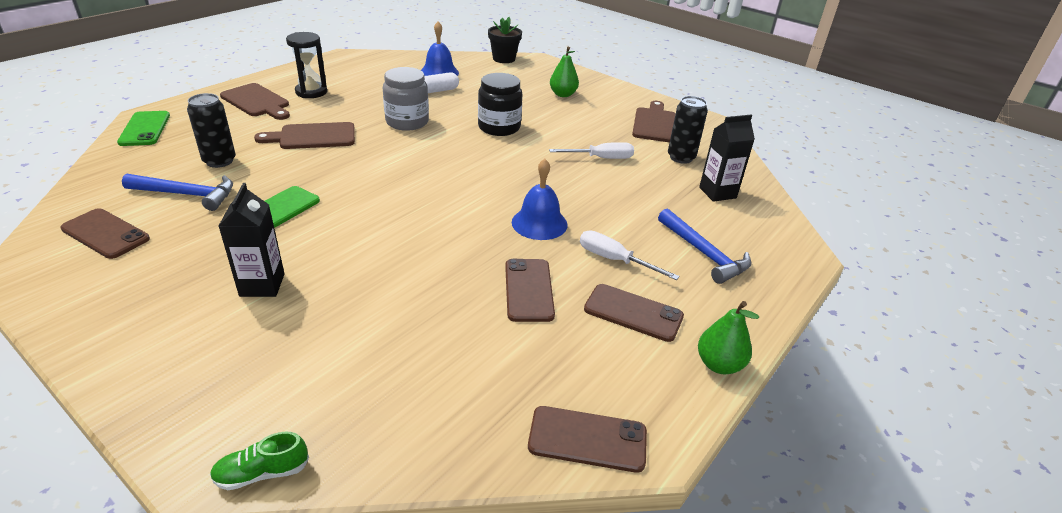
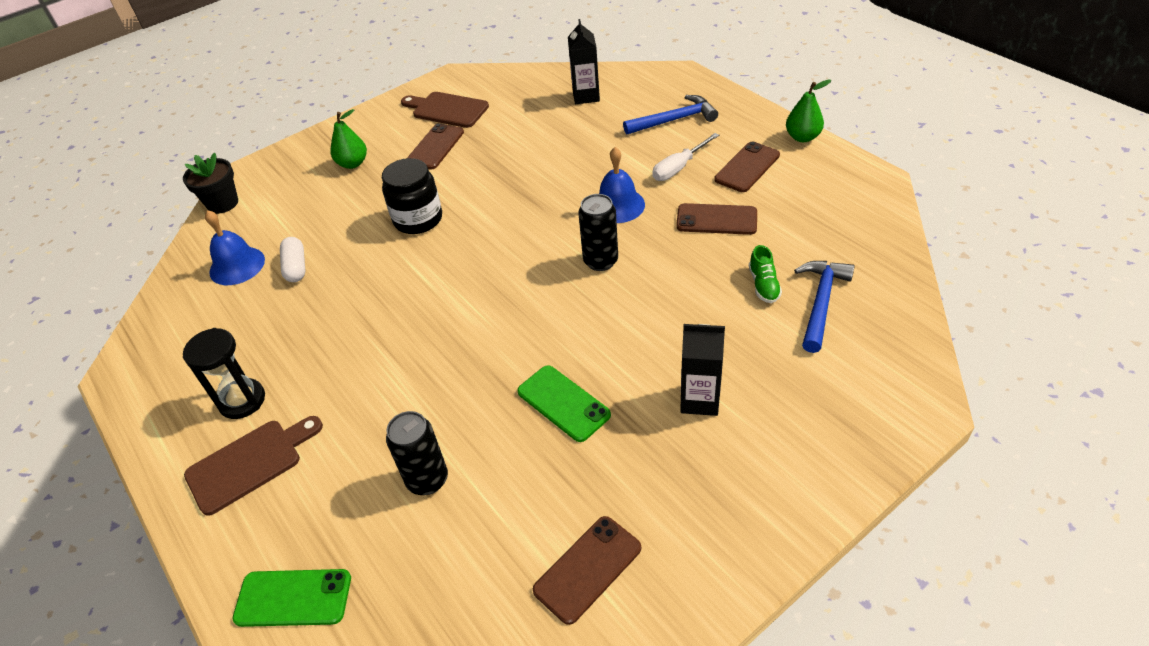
camera: 70 degrees left, 10 degrees up
(187, 194) = (508, 500): blue hammer -> blue hammer (820, 302)
(262, 473) = (925, 371): green shoe -> green shoe (763, 285)
(313, 137) = (387, 386): brown cutting board -> none
(407, 122) = (377, 297): grey jar -> none
(587, 439) = (875, 205): brown phone -> brown phone (435, 147)
(601, 158) = (508, 154): white screwdriver -> none
(681, 157) = (520, 105): black can -> black can (600, 261)

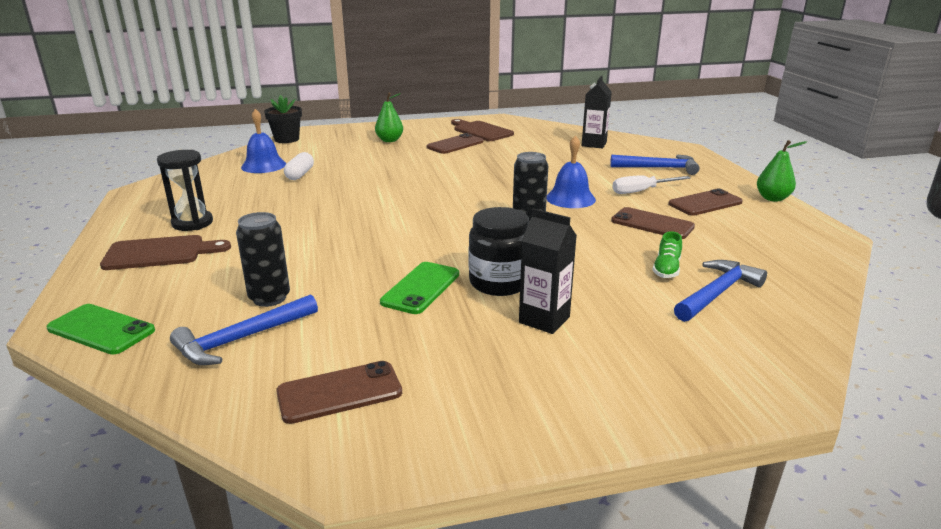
camera: 20 degrees right, 20 degrees down
(418, 219) = (407, 172): black jar -> black jar (499, 283)
(447, 546) = (241, 339): none -> blue hammer
(563, 403) = (421, 288): green phone -> green phone turned 45 degrees clockwise

